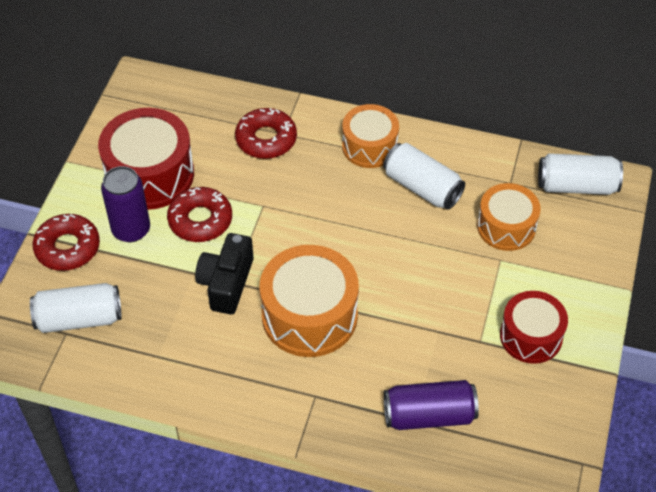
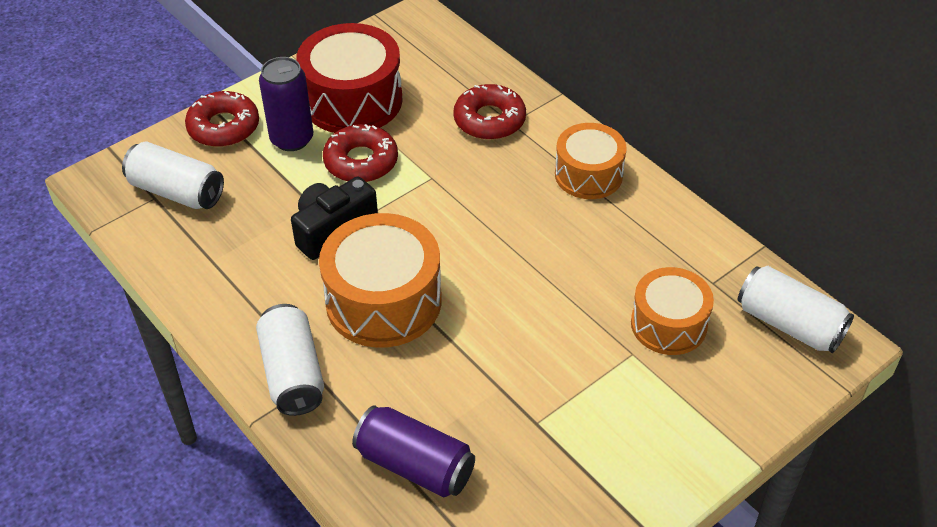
camera: 35 degrees right, 5 degrees down
(422, 187) = (609, 239): white can -> white can (292, 373)
(531, 336) = (597, 450): red drum -> none

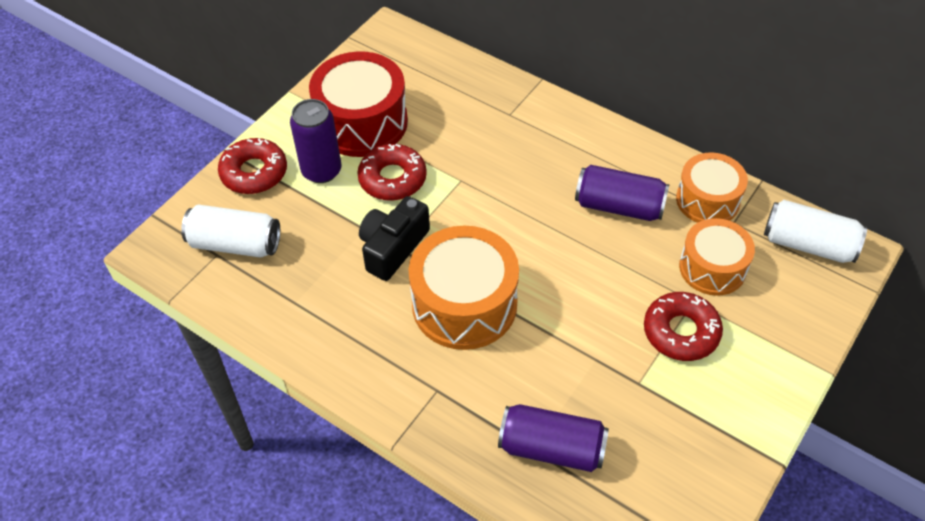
camera: 15 degrees left, 5 degrees up
(292, 373) = (411, 391): white can -> none
(489, 120) = (490, 116): red donut -> red donut (681, 332)
(588, 174) = (594, 148): orange drum -> orange drum (707, 200)
(591, 239) = (619, 206): none -> purple can

